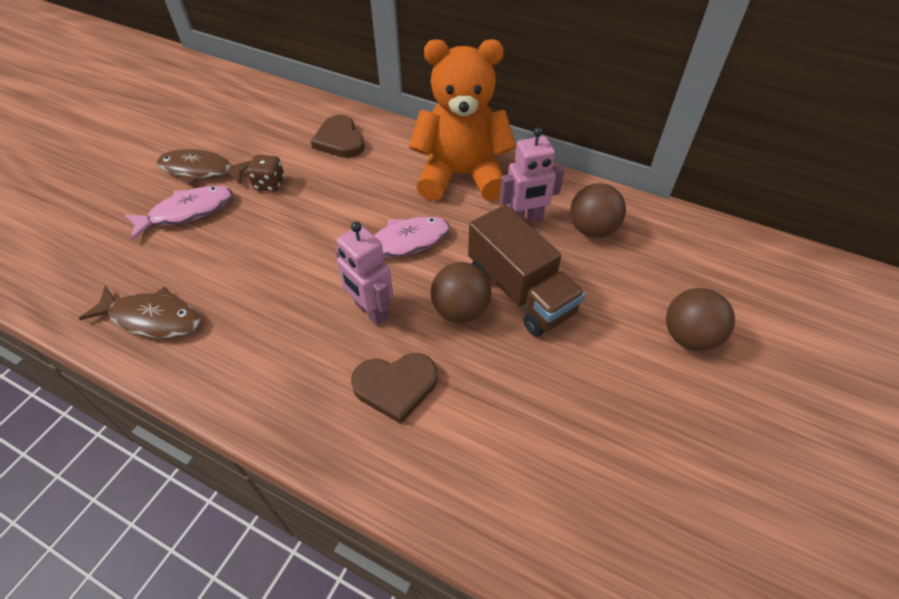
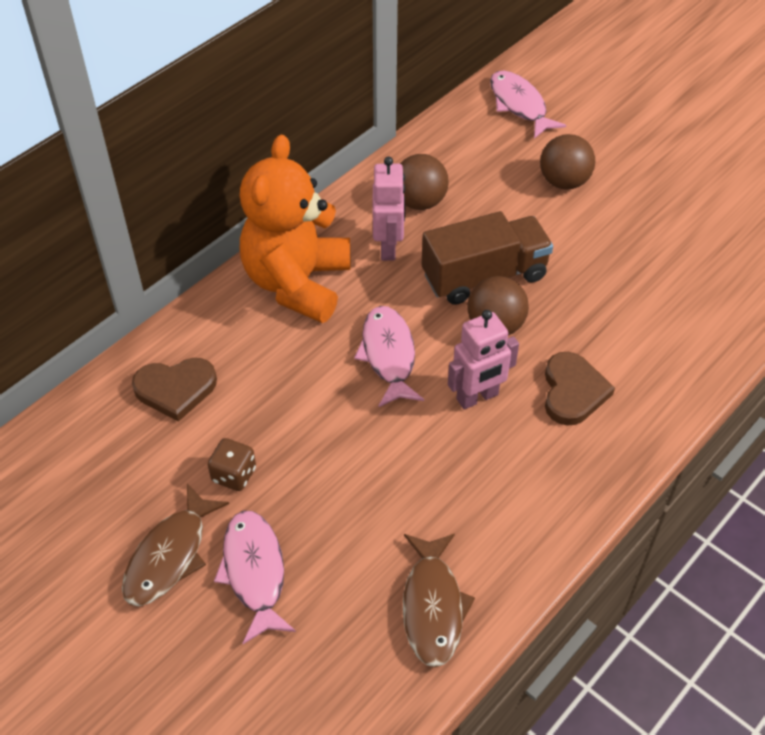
camera: 75 degrees left, 0 degrees up
(152, 318) = (433, 606): brown fish -> brown fish turned 150 degrees clockwise
(781, 280) = (519, 105): none -> pink fish

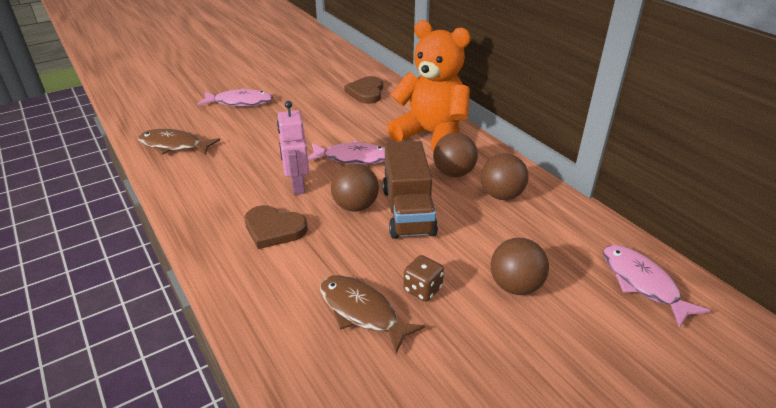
camera: 105 degrees right, 15 degrees down
(170, 555) = (267, 84): brown fish -> brown fish (362, 312)
(234, 475) = (300, 102): brown dice -> brown dice (422, 289)
(388, 247) = (453, 173): pink robot -> brown ball
(519, 105) = (642, 283): pink fish -> pink fish turned 105 degrees counterclockwise

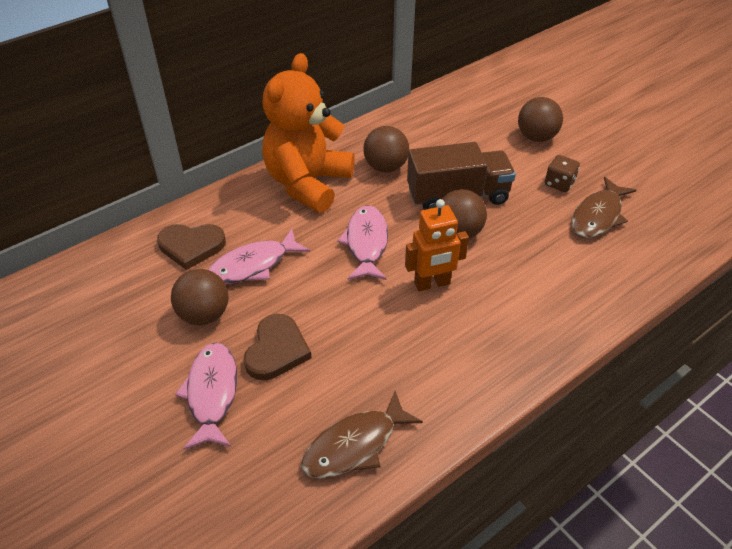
camera: 95 degrees left, 10 degrees up
(174, 145) = (355, 445): brown fish -> brown fish turned 45 degrees clockwise
(274, 229) = (514, 290): brown heart -> brown heart (276, 350)
(297, 186) = (432, 284): pink robot -> orange robot
(501, 195) = (418, 139): brown ball -> brown ball (204, 315)
(642, 283) = (511, 82): pink fish -> pink fish (253, 265)

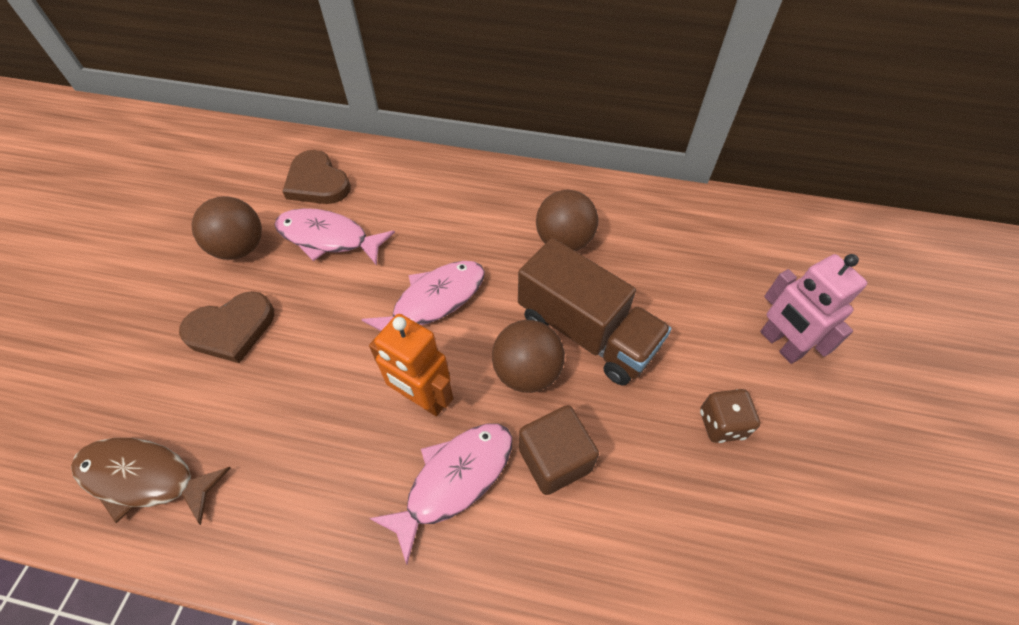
camera: 50 degrees right, 10 degrees up
(212, 393) = (148, 318): pink fish -> pink fish (454, 480)
(308, 183) = (475, 200): orange teddy bear -> none
(522, 252) = (555, 459): none -> brown cube
(536, 137) = (780, 344): brown ball -> pink robot
(598, 216) = (710, 509): brown fish -> none

